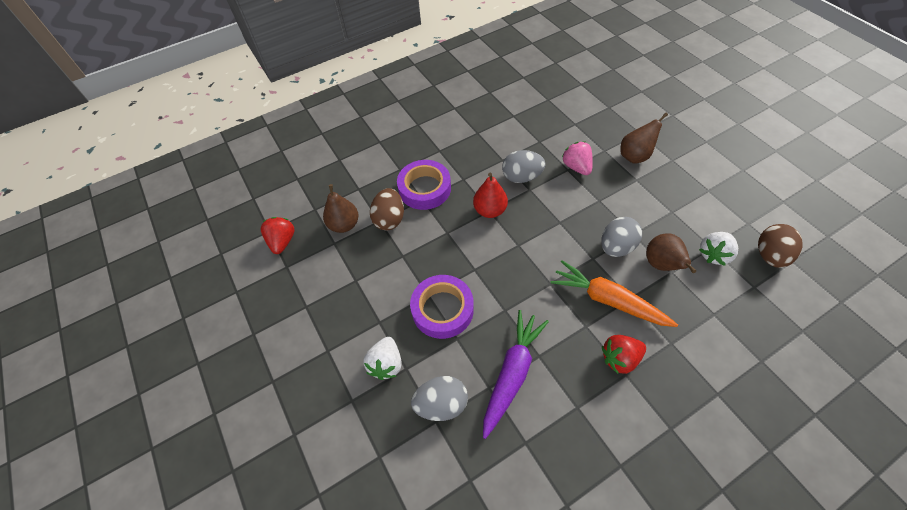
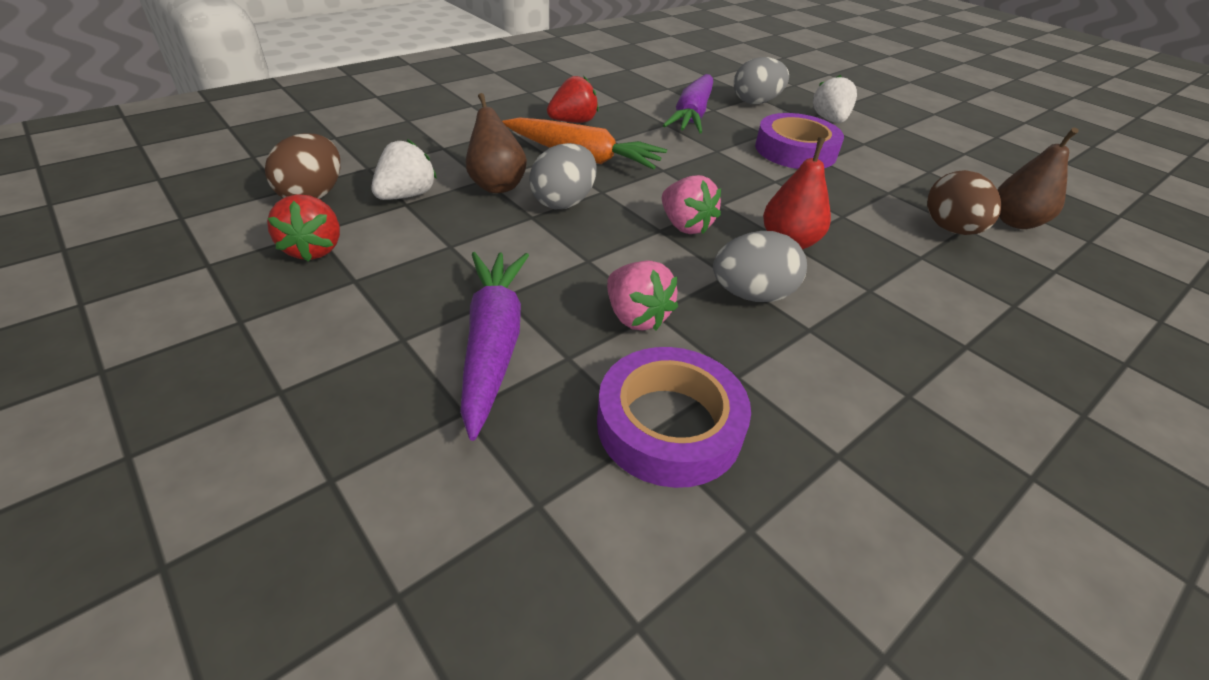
camera: 165 degrees right, 15 degrees down
(282, 241) = (1081, 204): red strawberry -> red strawberry (314, 249)
(424, 188) = (932, 272): purple tape -> purple tape (669, 425)
(545, 224) = (685, 226): none -> pink strawberry
(635, 156) = (493, 344): brown pear -> purple carrot

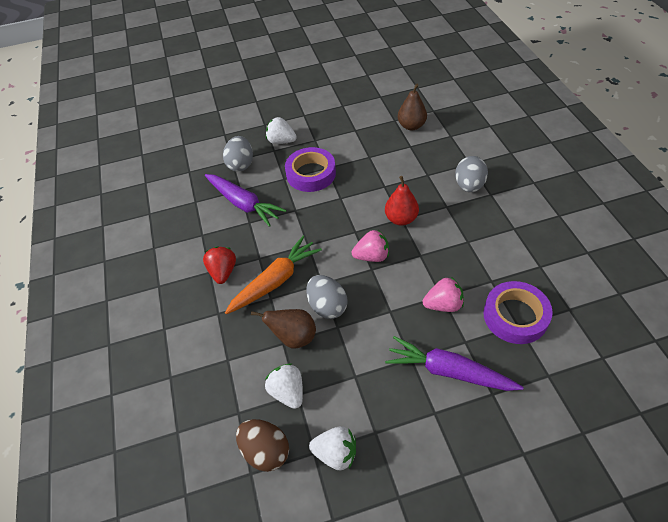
camera: 60 degrees left, 10 degrees up
(314, 249) = (336, 453): red strawberry -> white strawberry
(752, 295) = (438, 252): grey egg -> grey egg (469, 186)
(950, 229) = (409, 152): brown egg -> none

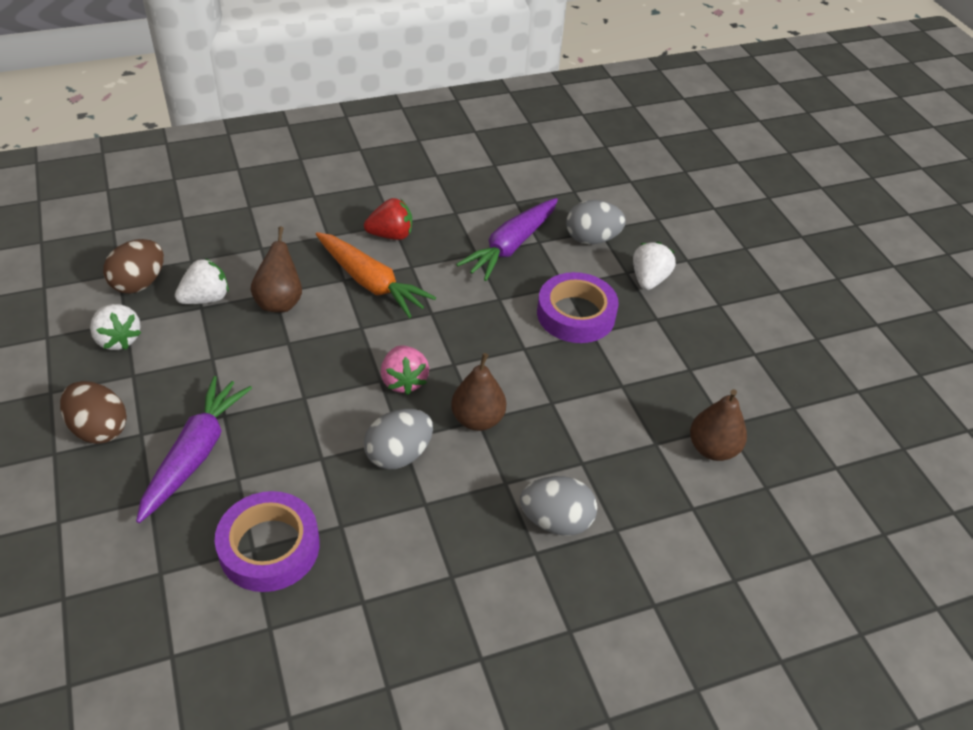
camera: 80 degrees right, 5 degrees down
(327, 306) = (322, 333): grey egg -> grey egg (399, 455)
(336, 453) = (118, 339): white strawberry -> white strawberry turned 45 degrees counterclockwise
(401, 219) = (477, 419): red pear -> brown pear
(434, 445) = (99, 429): none -> brown egg
(443, 305) = (305, 458): pink strawberry -> none

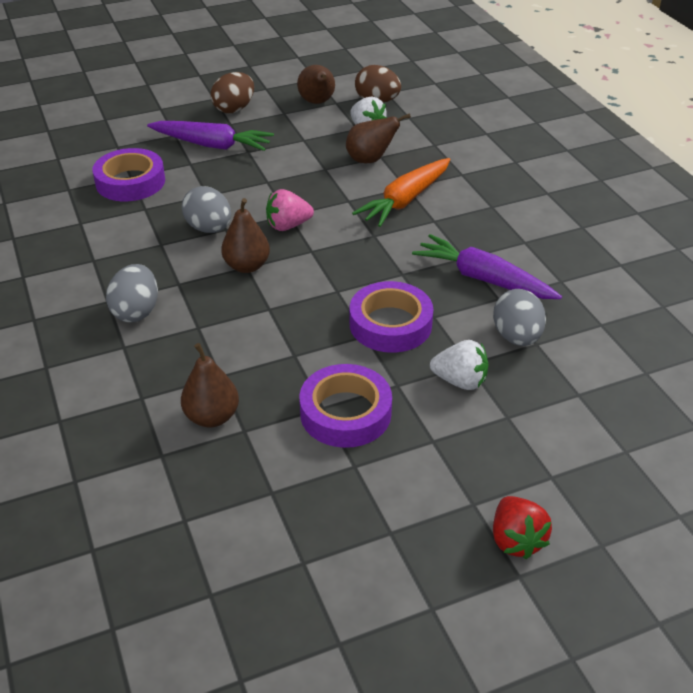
camera: 90 degrees right, 5 degrees down
(118, 339) = (317, 102): white strawberry -> brown pear
(391, 235) = (474, 206): red strawberry -> red strawberry (516, 540)
(695, 354) = (345, 413): none -> purple tape

